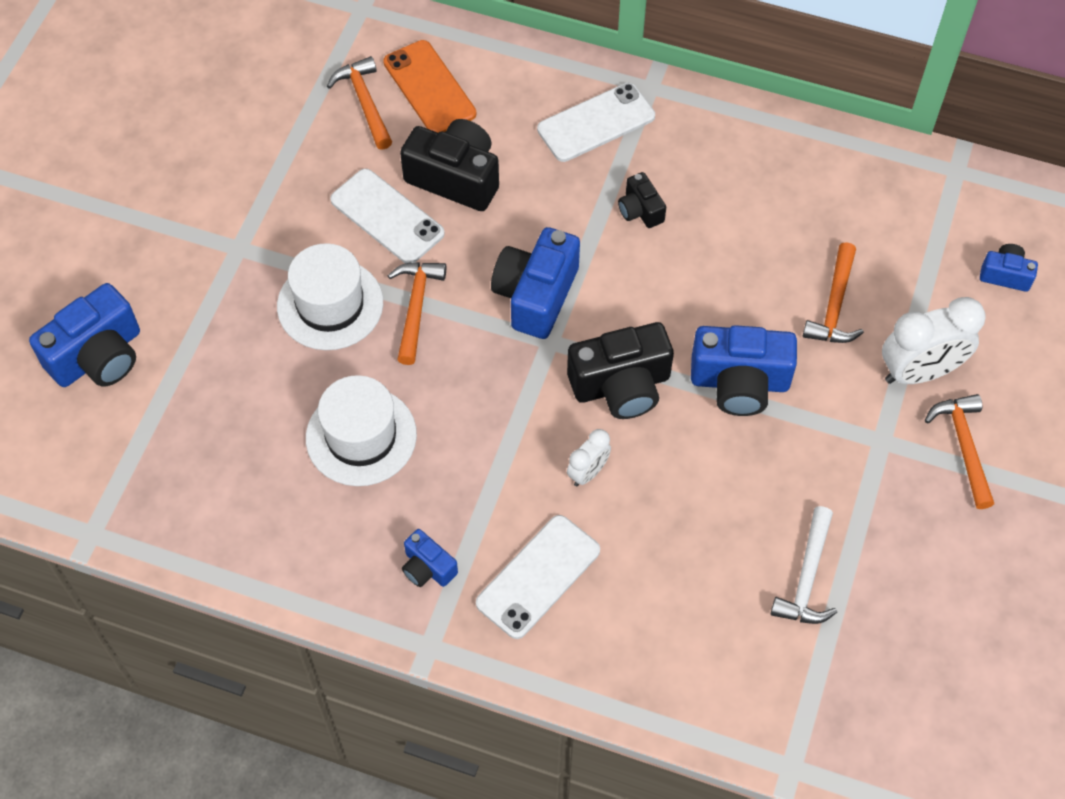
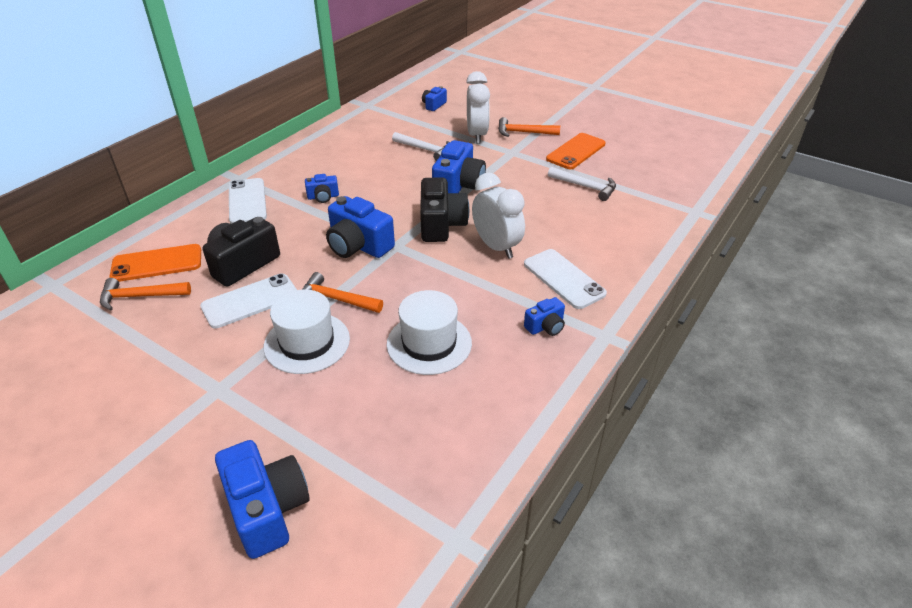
camera: 75 degrees left, 20 degrees down
(588, 472) = (496, 247): white clock -> white clock, size x1.87
(640, 210) = (323, 197): black camera -> blue camera
(834, 306) = (425, 150): orange hammer -> white hammer
(927, 547) = (576, 151): none -> orange phone

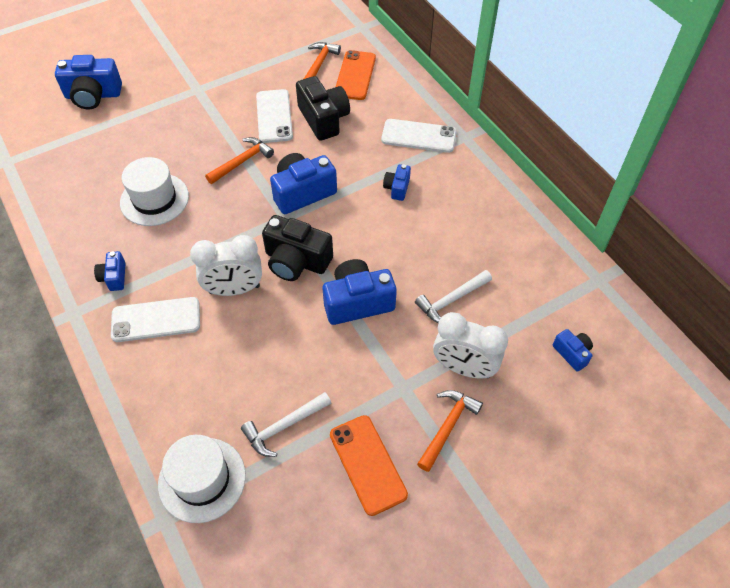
camera: 115 degrees right, 15 degrees up
(307, 342) = (207, 136): white hat -> white hat (202, 479)
(458, 185) = (357, 302): blue camera -> blue camera turned 120 degrees clockwise

